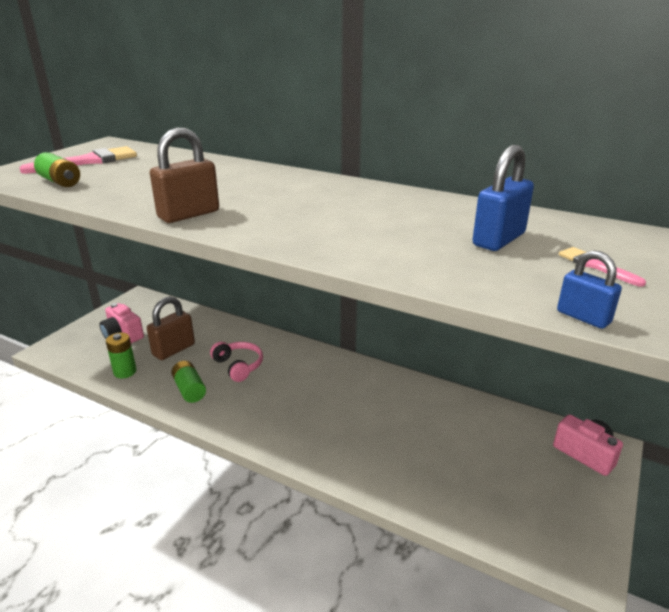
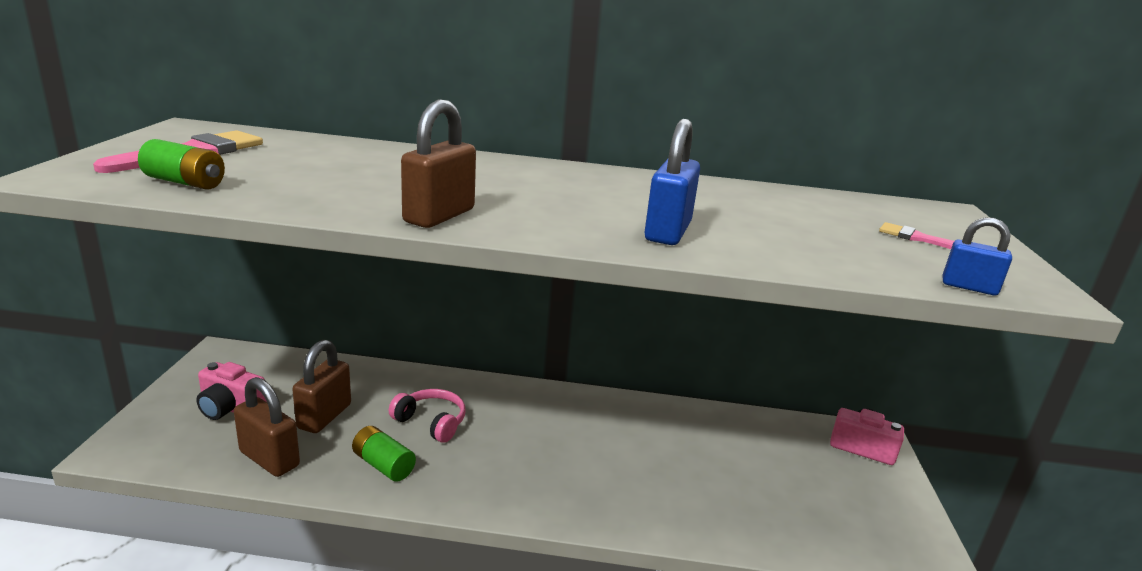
camera: 25 degrees left, 5 degrees down
(125, 372) = (269, 459): green battery -> brown padlock
(499, 240) = (810, 220): blue padlock -> blue padlock (668, 232)

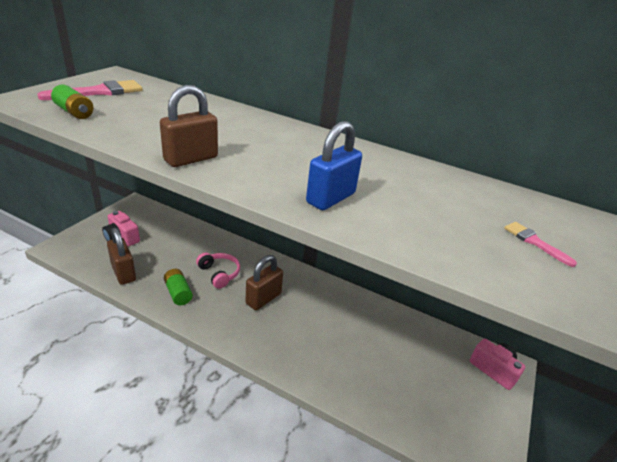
camera: 20 degrees right, 10 degrees up
(324, 416) = (165, 255): brown padlock -> brown padlock (263, 299)
(969, 287) = (530, 297): blue padlock -> none

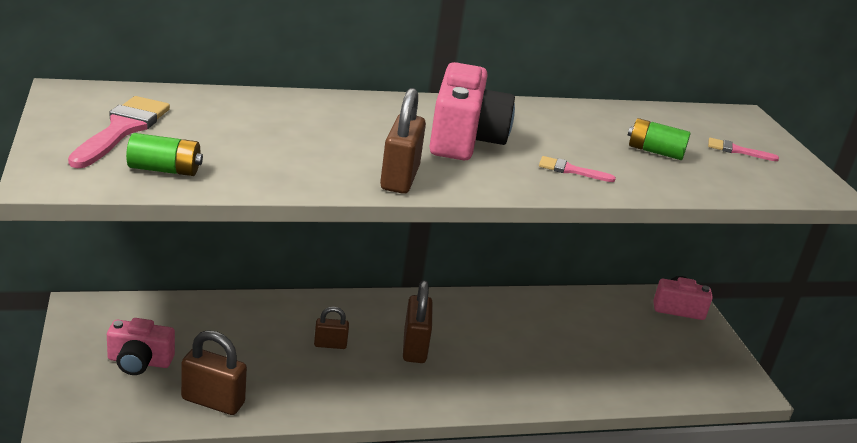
camera: 40 degrees left, 5 degrees down
(178, 293) = (315, 389): green battery -> green battery (655, 151)
(219, 274) = (330, 344): pink headphones -> brown padlock
(286, 154) = (464, 139): none -> pink camera
(331, 198) = (570, 170): blue padlock -> pink brush

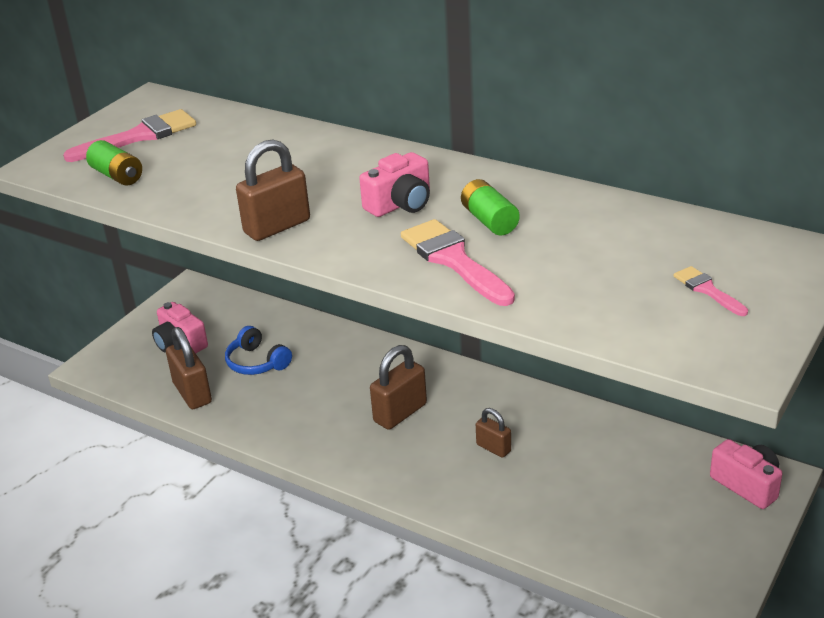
camera: 50 degrees right, 5 degrees up
(240, 351) = (257, 362): none -> blue headphones
(330, 344) = (332, 383): brown padlock -> brown padlock (493, 448)
(464, 139) = (400, 204): pink camera -> pink camera, size x0.62
(570, 170) = (454, 260): pink brush -> pink brush, size x1.91
(655, 151) = (592, 265): green battery -> green battery (489, 221)

